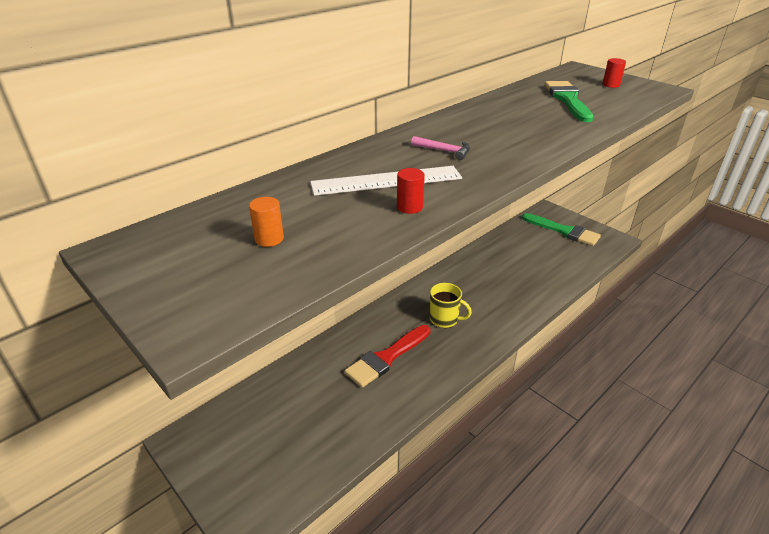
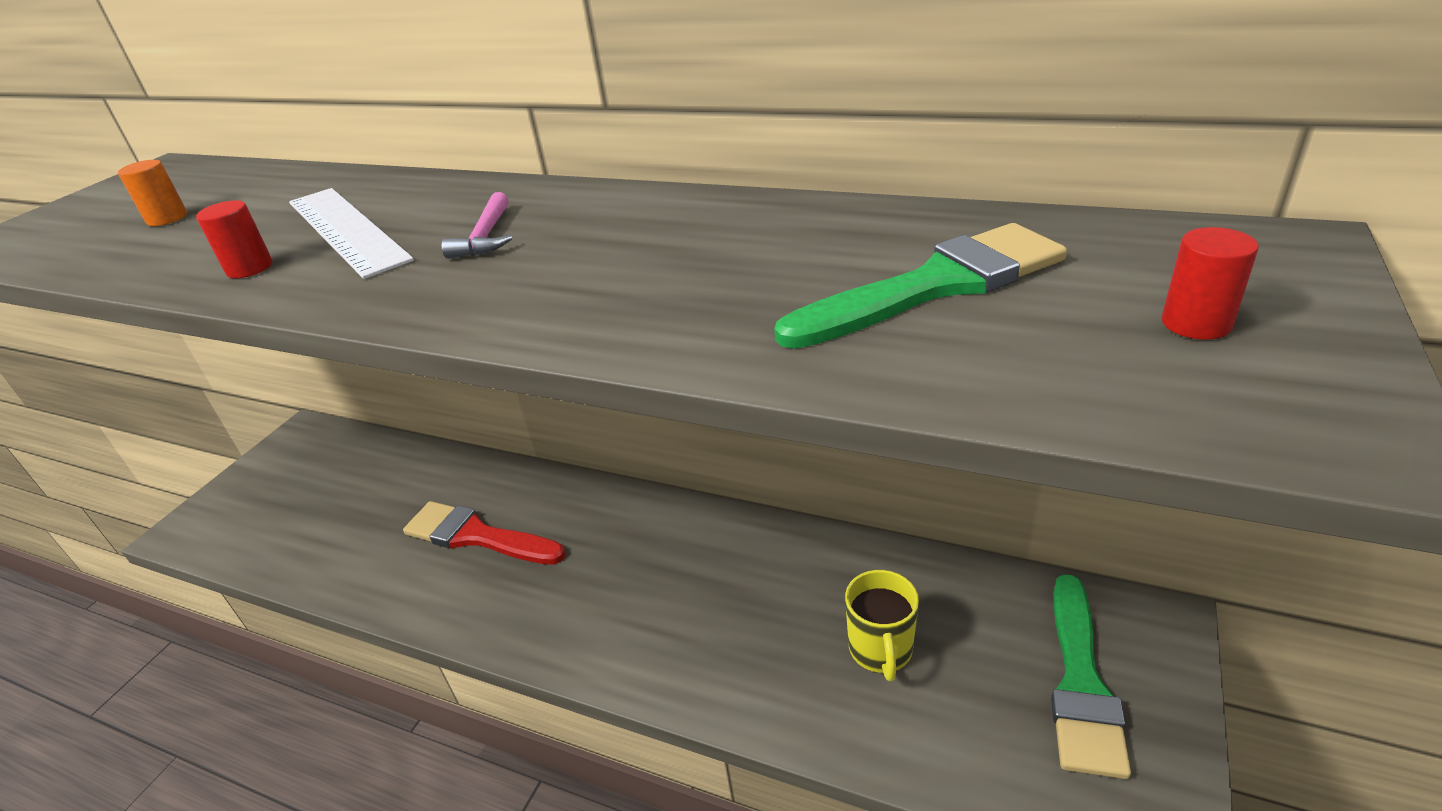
camera: 70 degrees right, 0 degrees up
(444, 319) = (598, 570): yellow mug -> yellow mug (880, 650)

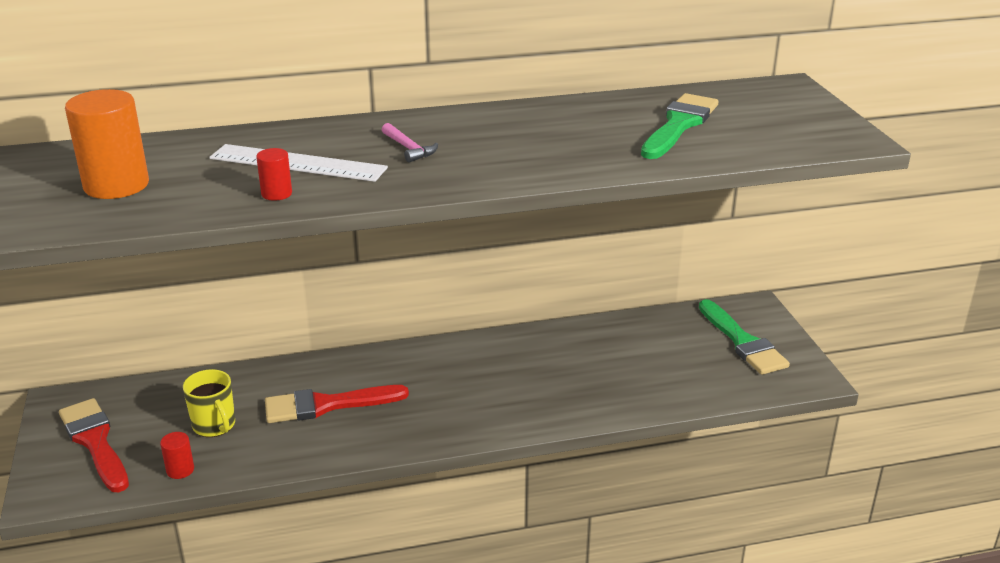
camera: 40 degrees left, 5 degrees down
(167, 218) = (116, 185): orange cylinder -> orange cylinder, size x2.10
(273, 488) = (95, 442): none -> red brush
(880, 650) = (642, 364): yellow mug -> yellow mug (214, 425)
(1196, 323) = (786, 119): red cylinder -> red cylinder (180, 470)

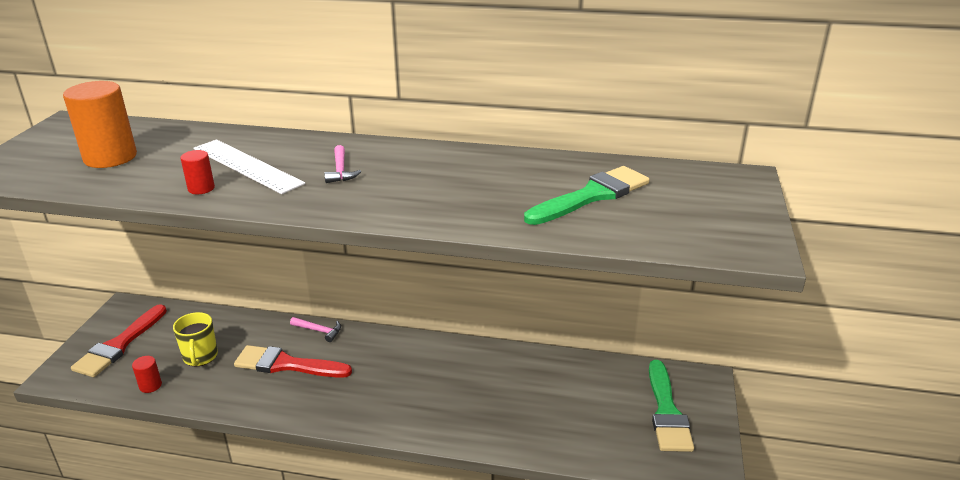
camera: 25 degrees right, 0 degrees up
(95, 442) = (119, 345): red brush -> red brush turned 150 degrees counterclockwise
(334, 363) = (319, 331): none -> pink hammer

